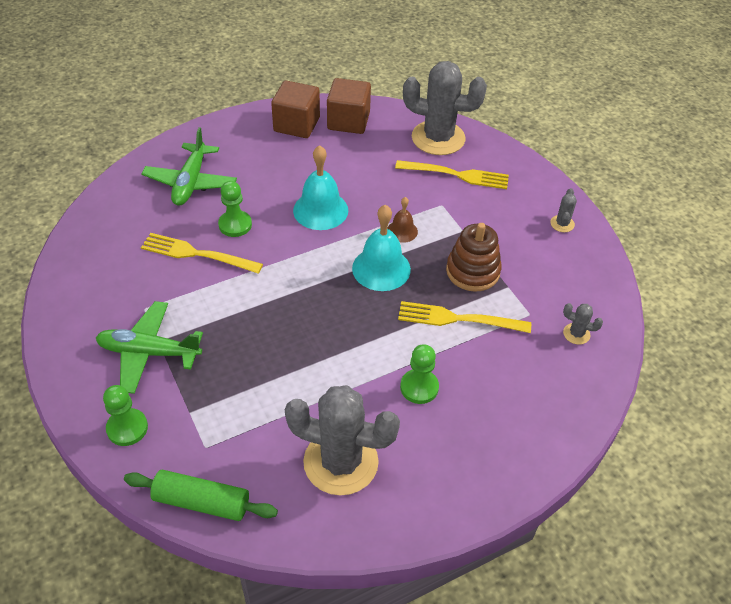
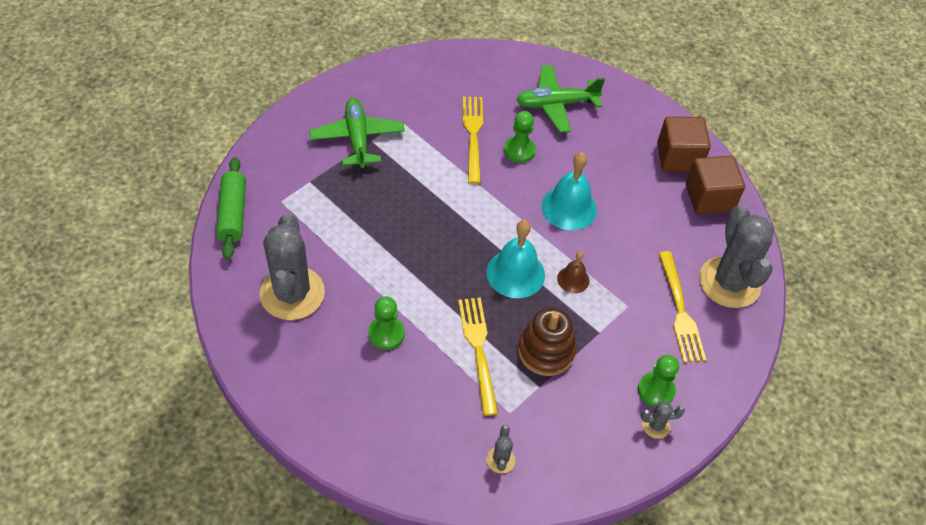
camera: 70 degrees right, 5 degrees up
(127, 428) = (284, 149): green pawn -> green pawn (656, 390)

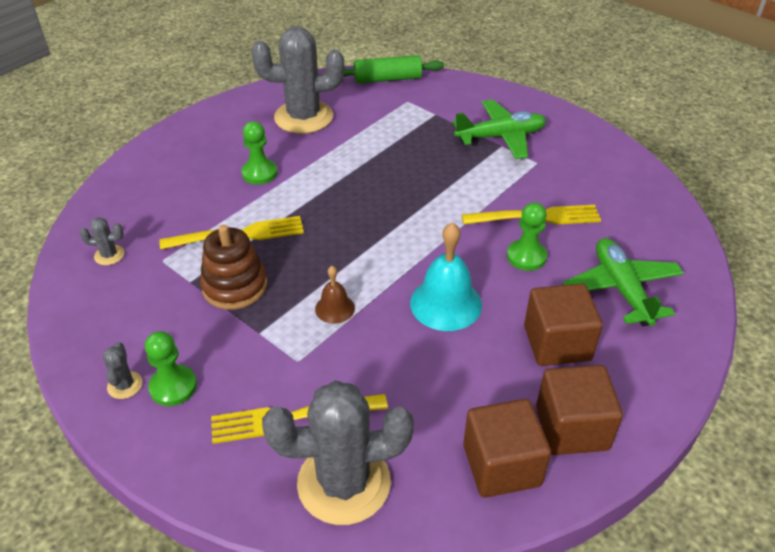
camera: 90 degrees right, 10 degrees down
(515, 273) = (339, 259): turquoise bell -> none
(608, 150) = (557, 343): none -> brown cube

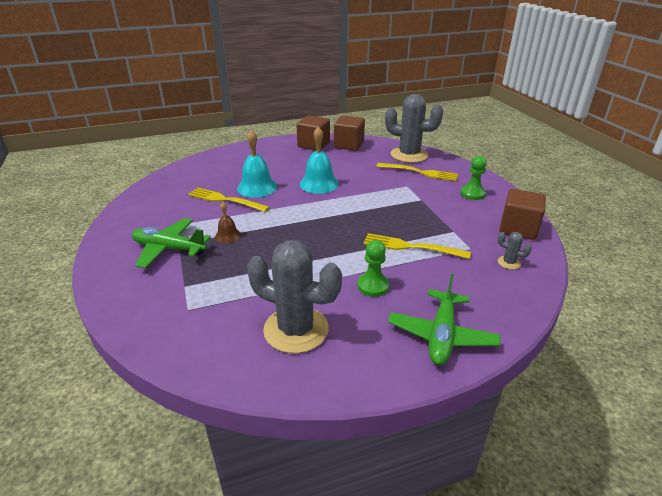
camera: 150 degrees left, 10 degrees down
(125, 385) = (497, 200): grey cactus -> none
(235, 286) = (426, 221): brown stacking toy -> none
(335, 308) = (375, 197): brown bell -> brown bell (228, 235)
(387, 79) = (170, 346): green rolling pin -> none
(526, 256) = (257, 187): green pawn -> turquoise bell
(557, 343) = (288, 161): brown cube -> brown cube (518, 228)
(621, 289) = (234, 166): green plane -> green plane (441, 335)

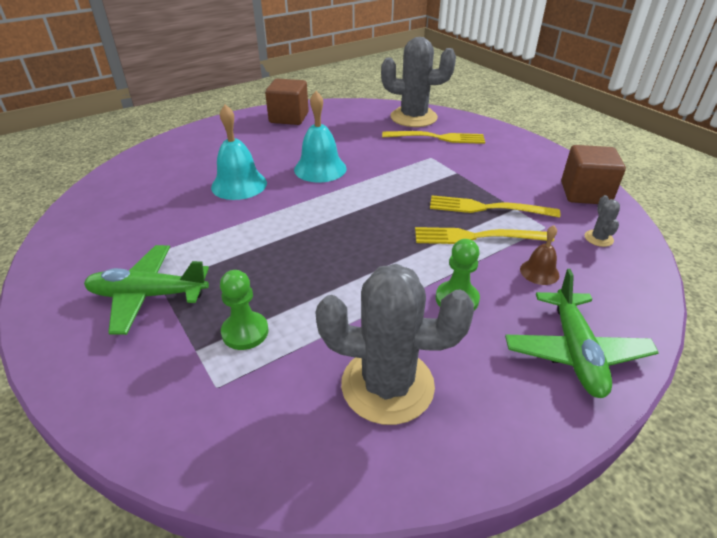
camera: 15 degrees left, 5 degrees up
(225, 200) = (201, 209): yellow fork -> yellow fork (486, 208)
(228, 235) = (228, 261): brown bell -> brown bell (539, 272)
(348, 145) = (334, 113): brown cube -> none
(472, 194) = (511, 157): green pawn -> green pawn (245, 332)
(509, 262) = (598, 238): grey cactus -> grey cactus turned 75 degrees clockwise

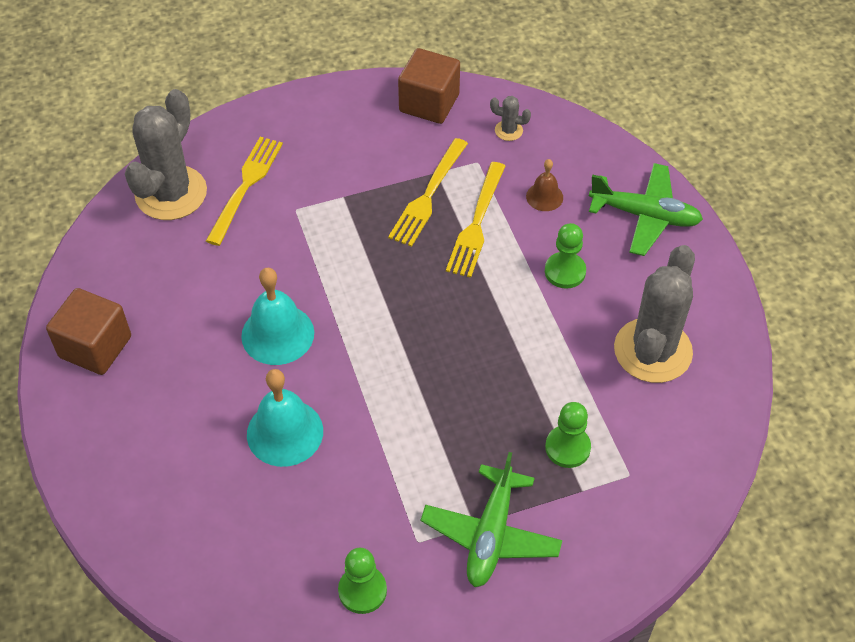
camera: 75 degrees left, 15 degrees up
(104, 237) = (362, 590): none -> green pawn

